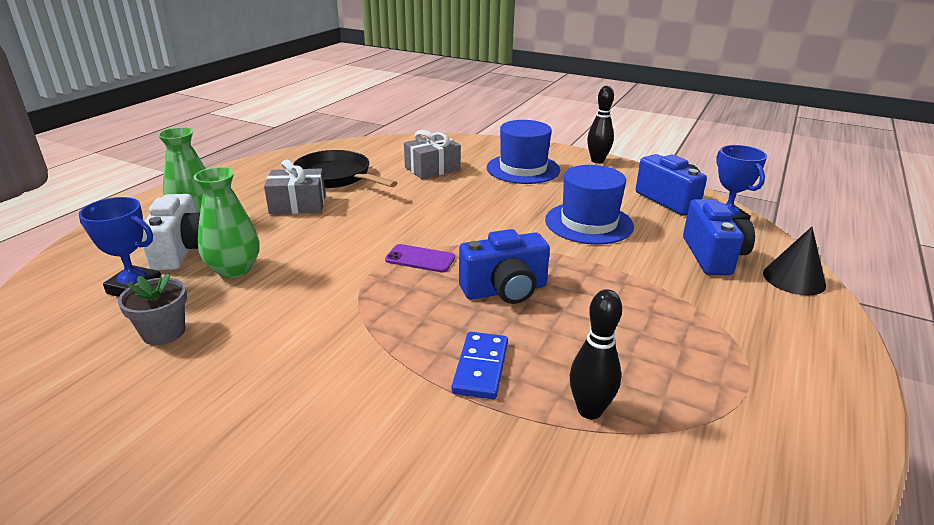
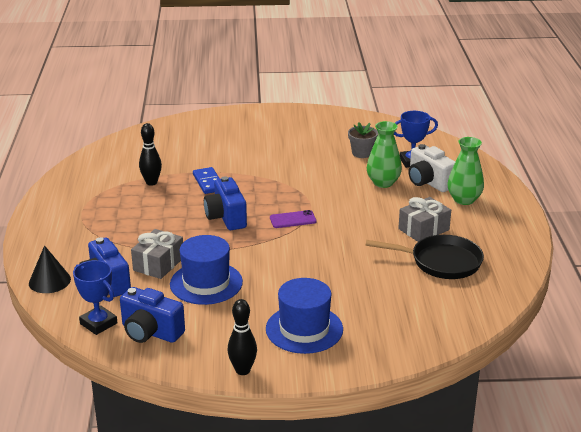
camera: 150 degrees right, 0 degrees up
(432, 168) = (381, 299): grey gift -> grey gift (158, 264)
(505, 290) = (226, 217): blue camera -> blue camera turned 60 degrees counterclockwise

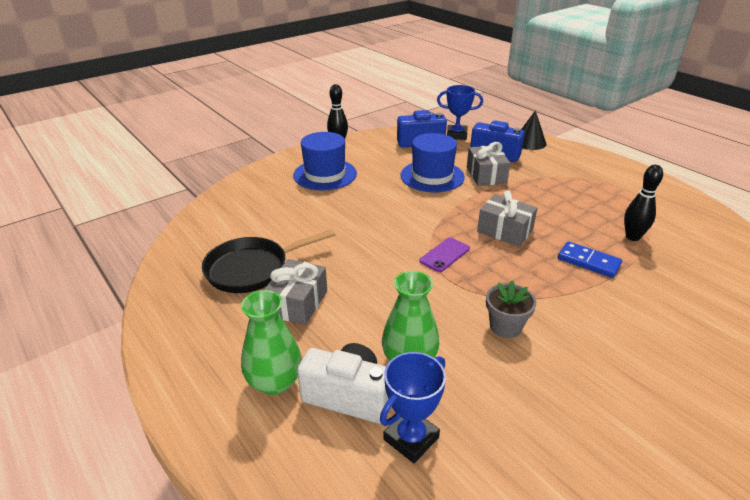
camera: 145 degrees right, 5 degrees up
(226, 217) = (505, 231): blue camera -> grey gift
(362, 153) = (503, 416): grey flower pot -> grey flower pot (505, 327)

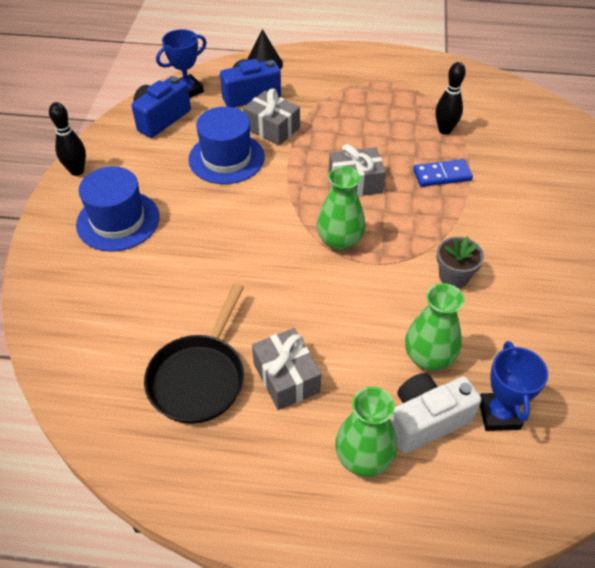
camera: 45 degrees left, 15 degrees up
(444, 255) = (339, 241): purple phone -> green vase

